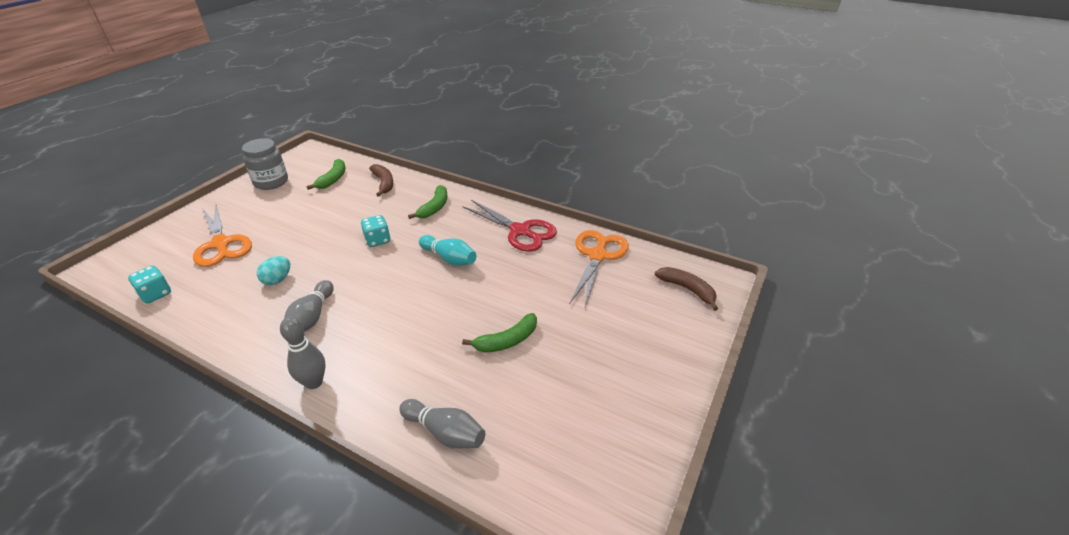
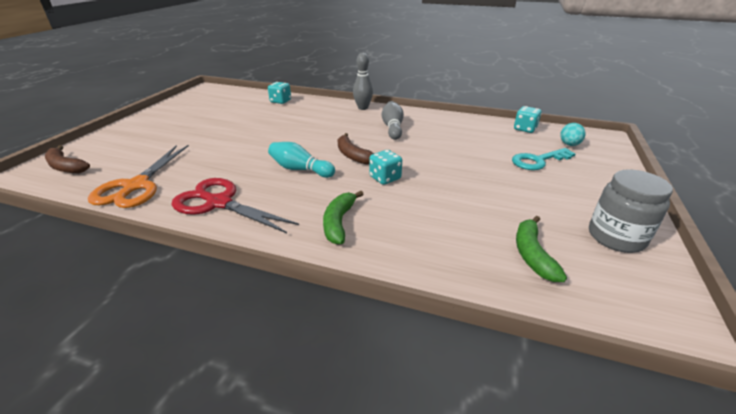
camera: 170 degrees right, 5 degrees down
(221, 244) = (538, 161): orange scissors -> turquoise key
(277, 280) = (445, 143): turquoise egg -> turquoise egg (569, 145)
(384, 183) = (442, 256): brown banana -> brown banana (353, 155)
(445, 432) = (280, 101): grey bowling pin -> turquoise dice
(507, 340) = (244, 129): green banana -> none

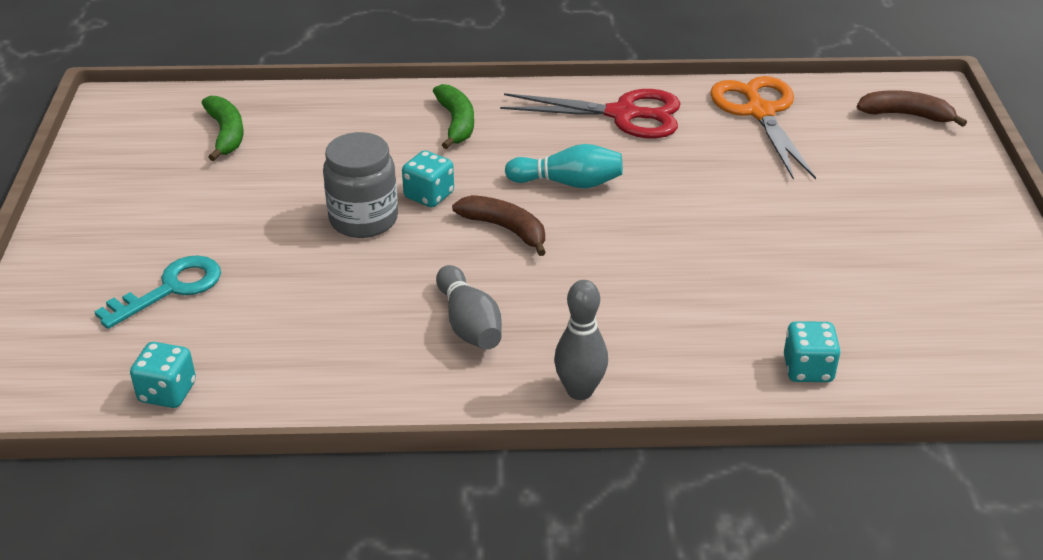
camera: 160 degrees right, 5 degrees up
(569, 145) = (88, 353): turquoise egg -> none
(616, 237) = (116, 173): grey jar -> grey jar (363, 219)

